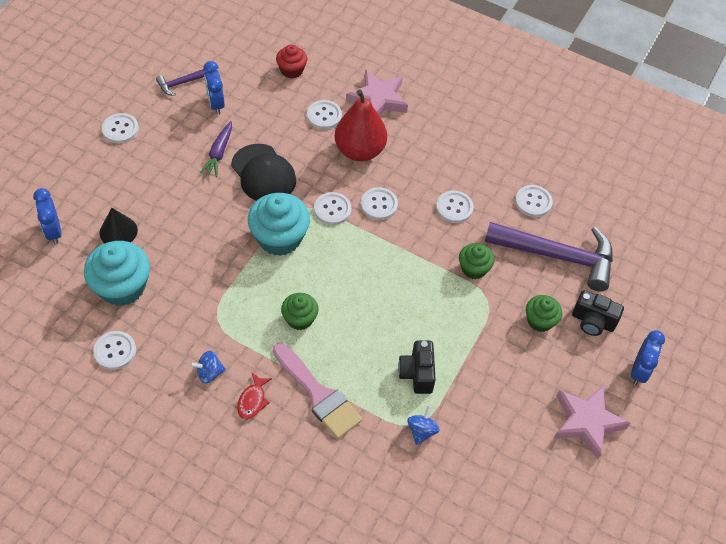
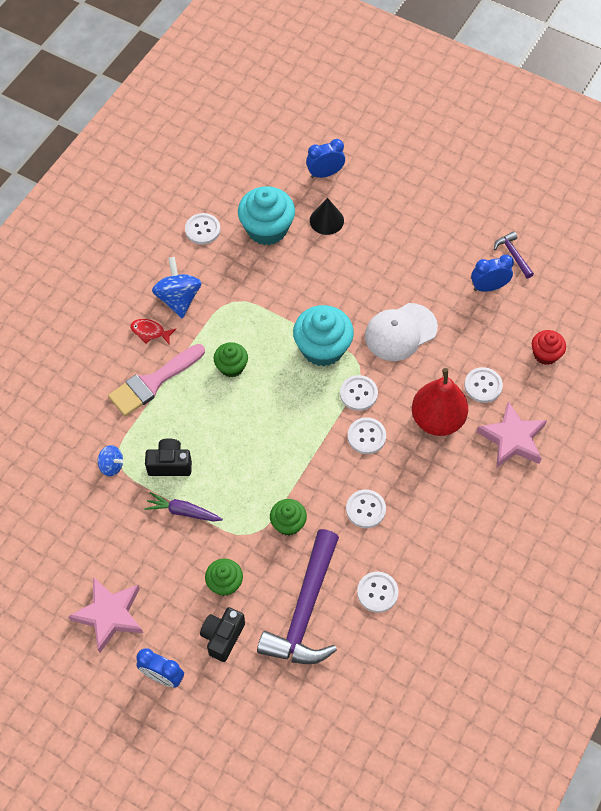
camera: 95 degrees right, 5 degrees up
(120, 129) = (447, 210): white button -> none
(209, 373) = (178, 298): blue spinning top -> blue spinning top, size x1.73
(219, 153) = (423, 293): purple carrot -> purple carrot (183, 511)
(263, 174) = (400, 332): black cap -> white cap

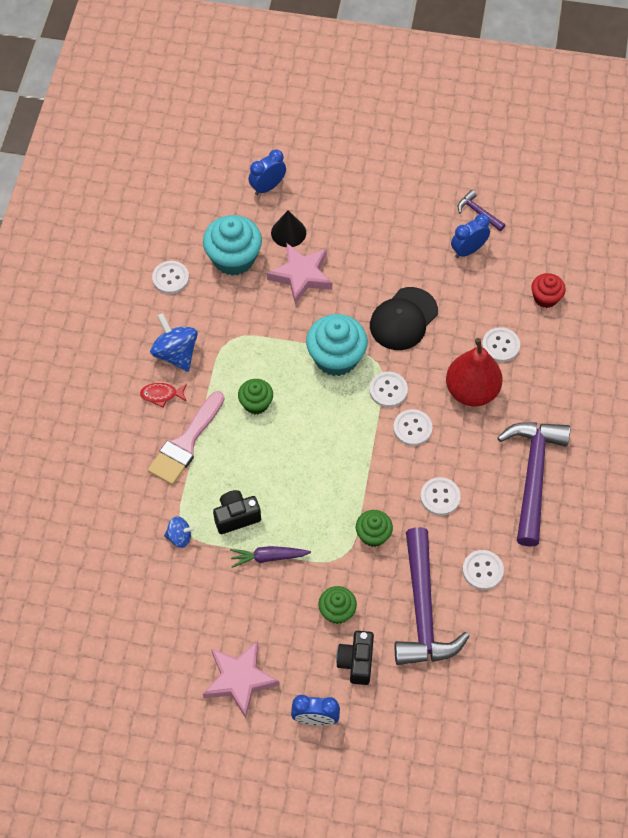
camera: 20 degrees left, 0 degrees up
(400, 332) = (403, 319): white cap -> black cap
(463, 519) = (533, 475): none -> purple hammer
(512, 439) = (547, 386): pink star -> pink star (301, 275)

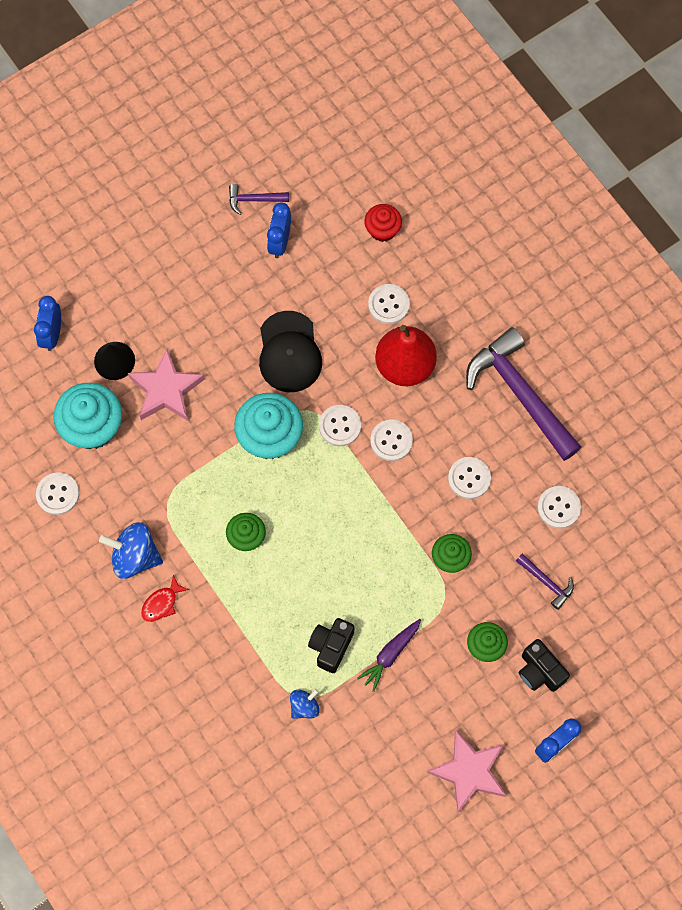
camera: 45 degrees left, 10 degrees up
(186, 443) = (225, 625): pink brush -> none
(422, 610) = (546, 582): purple hammer -> purple hammer, size x0.44

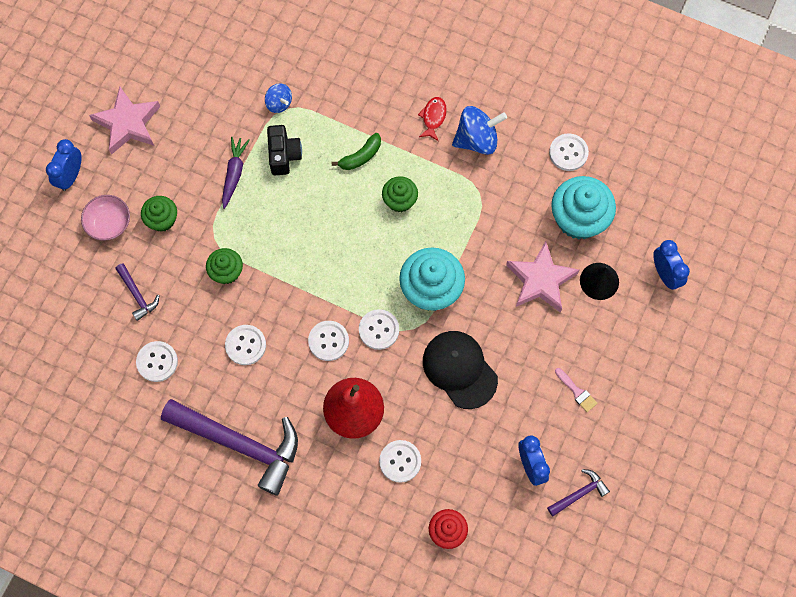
camera: 150 degrees right, 0 degrees up
(200, 279) = (576, 391): none -> pink brush
(257, 603) = (360, 156): none -> green banana
(304, 706) = (279, 103): blue spinning top -> blue spinning top turned 60 degrees counterclockwise
(539, 671) = (109, 223): black camera -> pink bowl
(546, 582) = (137, 295): purple hammer -> purple hammer turned 135 degrees counterclockwise

